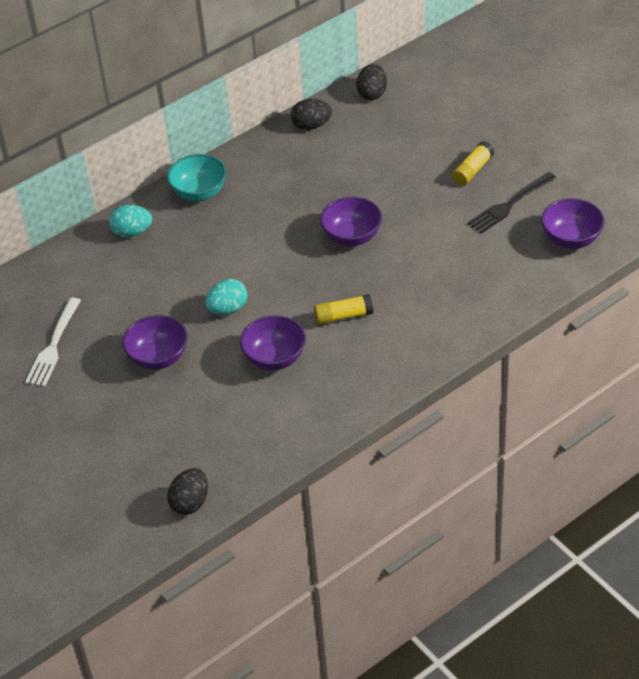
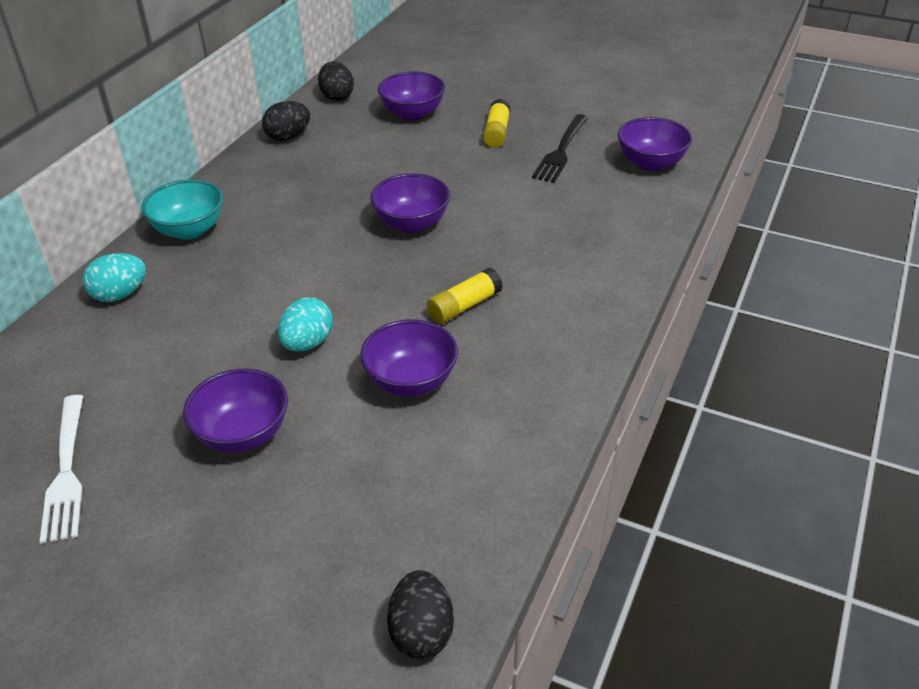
camera: 30 degrees left, 5 degrees down
(420, 130) = (412, 114): none -> purple bowl

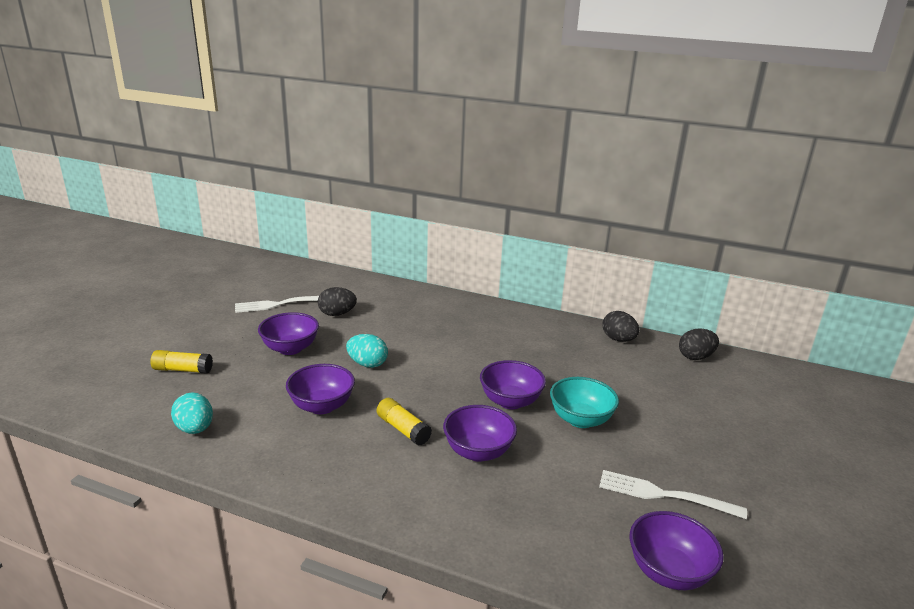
camera: 85 degrees right, 15 degrees down
(120, 295) = (419, 300): turquoise egg -> turquoise egg (195, 429)
(189, 230) = (487, 314): turquoise bowl -> turquoise bowl (580, 419)
(412, 114) = (688, 397): purple bowl -> purple bowl (478, 452)
(421, 632) = (116, 415): black egg -> black egg (337, 314)
(496, 133) = (679, 449): yellow glue stick -> yellow glue stick (183, 370)
(561, 151) = (664, 495): black fork -> white fork

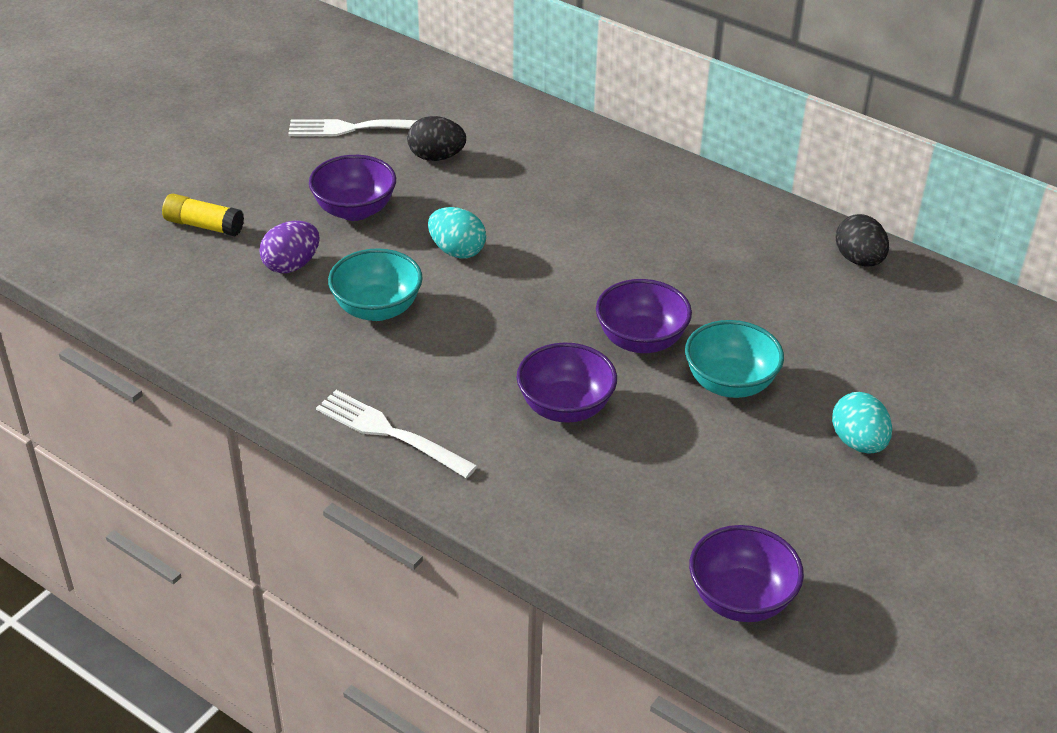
camera: 15 degrees right, 15 degrees up
(195, 429) = (209, 318): turquoise egg -> turquoise egg (858, 442)
(252, 386) = (291, 265): none -> purple egg
(322, 406) = (377, 309): purple bowl -> turquoise bowl
(403, 429) = (475, 359): yellow glue stick -> none
(664, 495) = (791, 507): white fork -> white fork (390, 433)
(695, 357) = (968, 308): black egg -> none

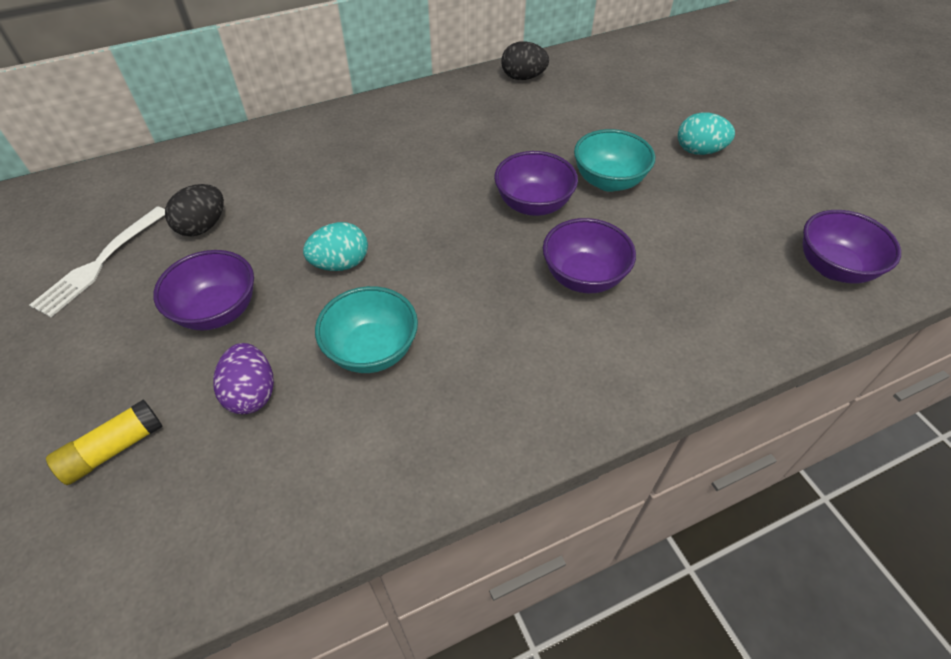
camera: 60 degrees left, 10 degrees up
(390, 433) = (549, 408): white fork -> none

